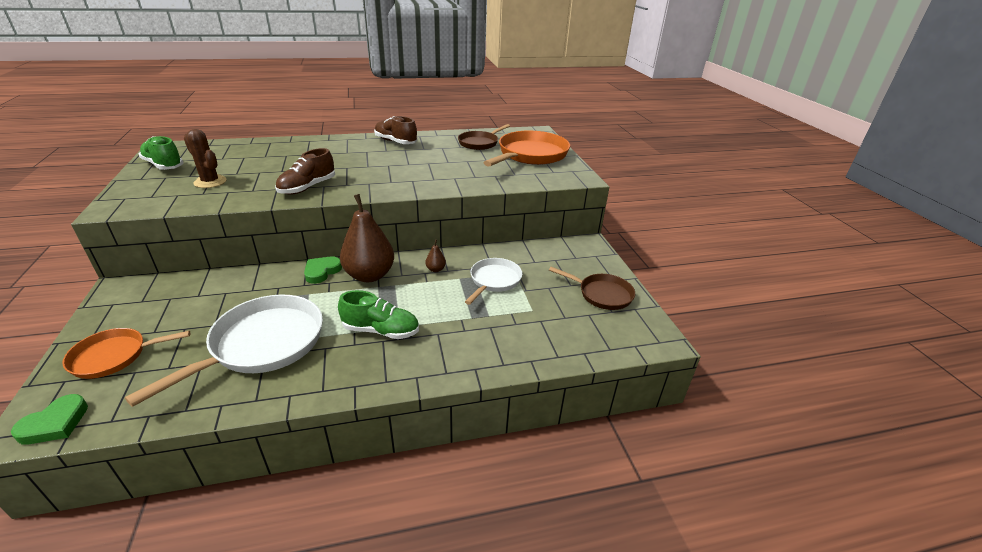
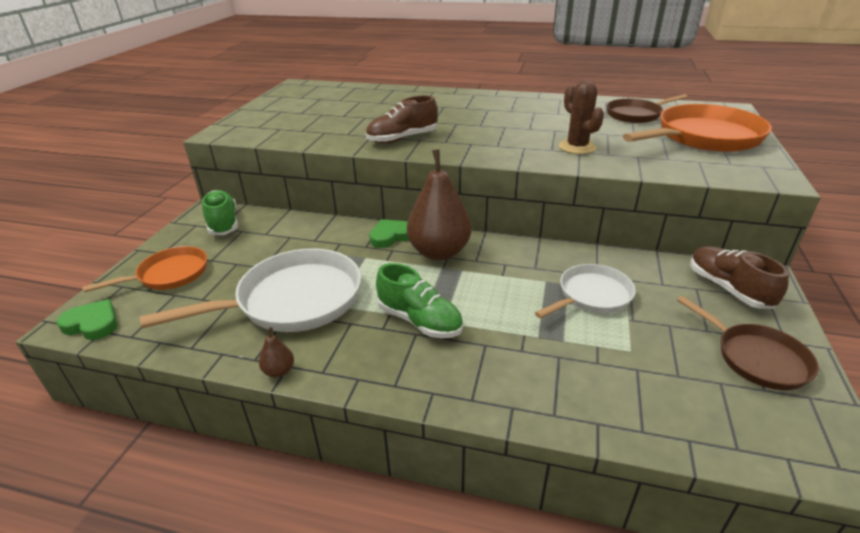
camera: 30 degrees right, 0 degrees up
(55, 423) = (92, 324): green heart -> green heart turned 135 degrees counterclockwise
(114, 356) = (169, 275): orange pan -> orange pan turned 135 degrees clockwise
(164, 165) = (286, 101): green shoe -> green shoe (223, 223)
(210, 182) = (315, 120): brown cactus -> brown cactus (577, 147)
(395, 142) = (527, 102): brown shoe -> brown shoe (728, 288)
(435, 269) = (520, 263): brown pear -> brown pear (279, 371)

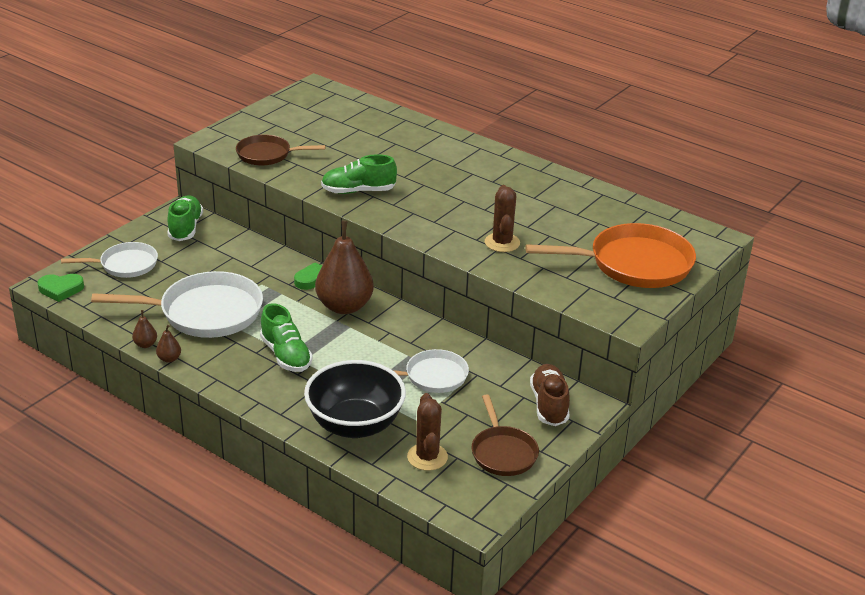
camera: 20 degrees right, 0 degrees up
(92, 324) = (61, 289): green heart -> green heart turned 135 degrees clockwise
(169, 275) = (125, 265): orange pan -> white pan
(237, 361) = (145, 344): none -> brown pear
(402, 139) = (358, 191): brown shoe -> green shoe
(571, 382) = (355, 425): none -> black bowl
(636, 115) = (609, 220): brown pan -> brown pan (267, 155)
(691, 395) = (427, 457): none -> brown cactus

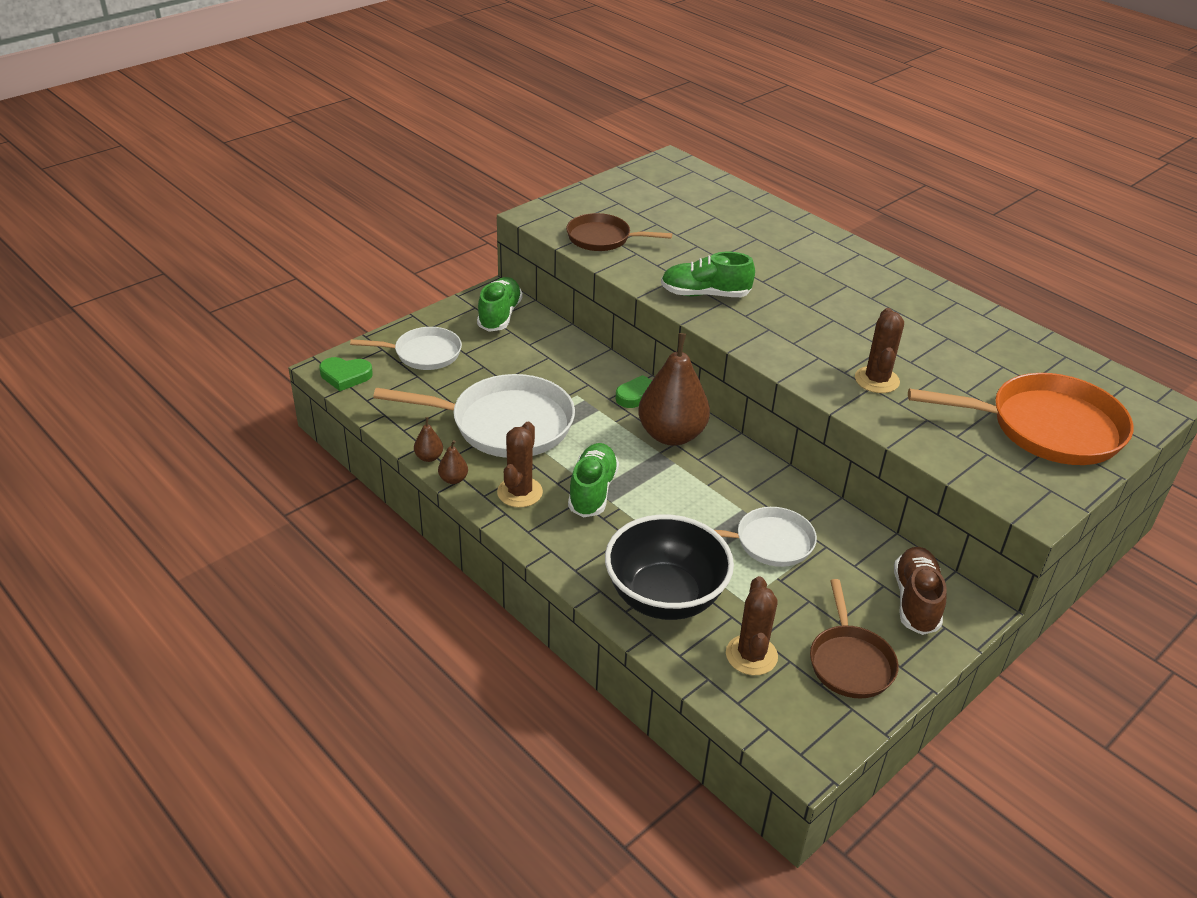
camera: 10 degrees right, 5 degrees up
(226, 362) = (519, 492): none -> brown cactus
(286, 355) = (592, 491): green shoe -> green shoe turned 150 degrees counterclockwise

